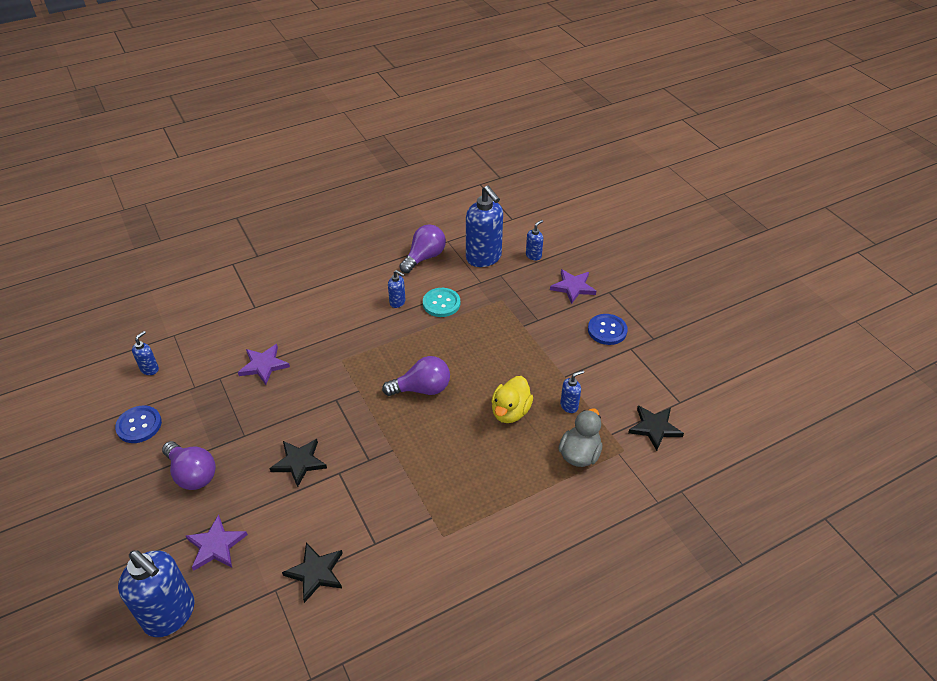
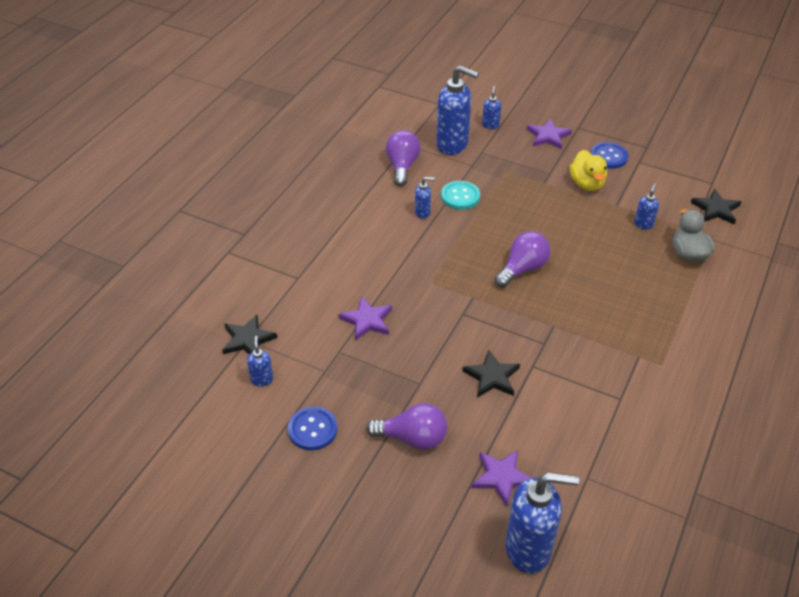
camera: 35 degrees left, 0 degrees up
(315, 572) = (602, 446): black star -> black star (247, 339)
(510, 412) = (607, 250): yellow duck -> yellow duck (587, 184)

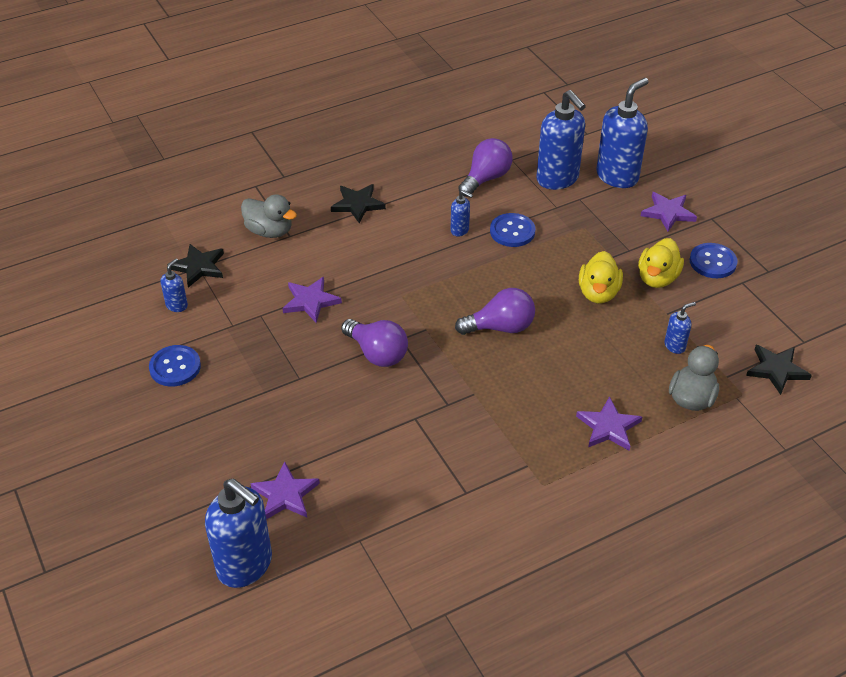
camera: 35 degrees right, 0 degrees up
(277, 282) = (269, 231): none -> grey duck
(412, 438) = (246, 420): purple light bulb -> purple light bulb (377, 353)
(460, 196) = (512, 231): turquoise button -> blue button
(490, 125) = (617, 176): blue soap dispenser -> blue soap dispenser, size x2.16
(492, 377) = (367, 407): black star -> black star (358, 204)
(561, 212) = (598, 293): none -> yellow duck
(660, 301) = (608, 427): none -> purple star

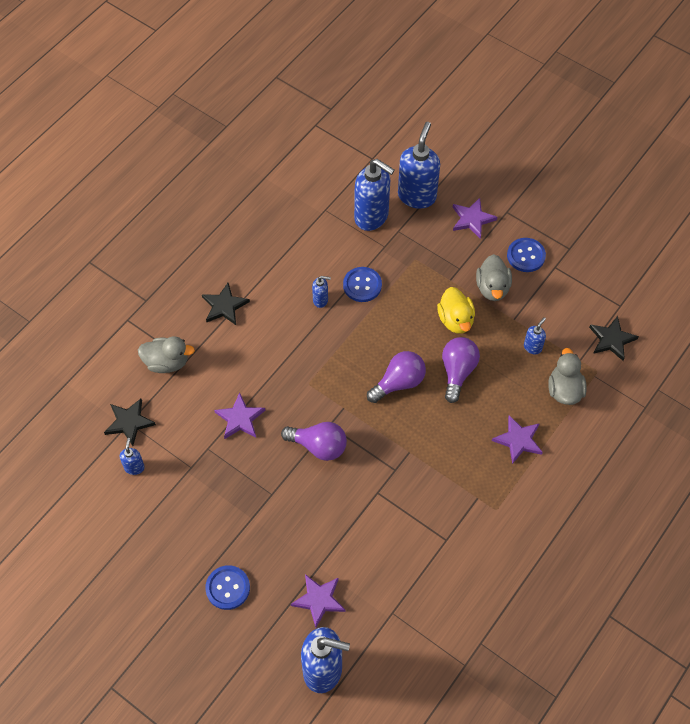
camera: 25 degrees left, 15 degrees up
(175, 367) = (169, 526): blue button -> blue button (228, 588)
(486, 178) = (314, 238): purple light bulb -> purple light bulb (457, 372)
(657, 278) = (492, 288): yellow duck -> grey duck

